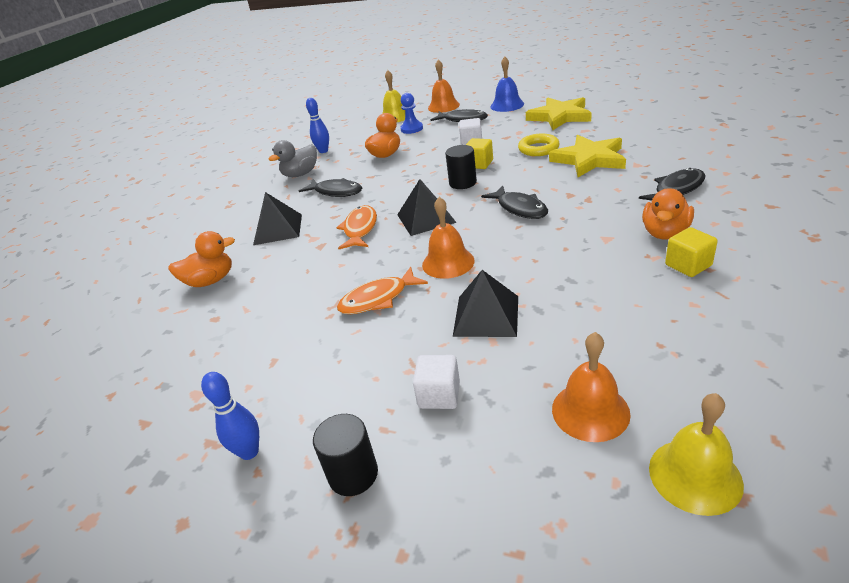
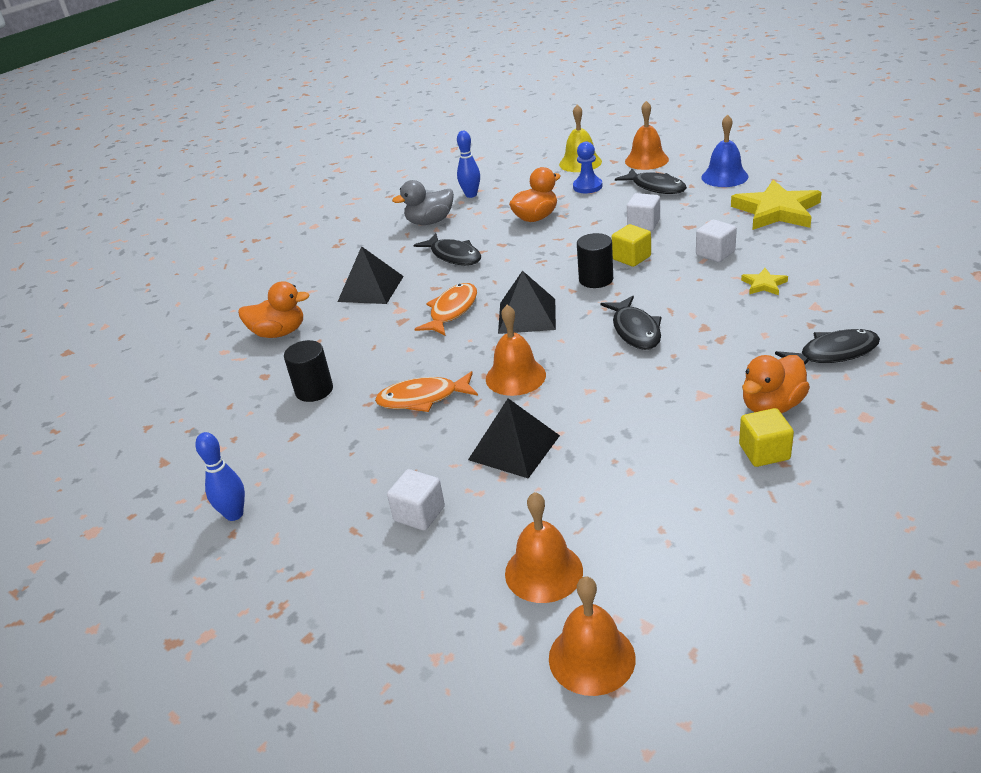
camera: 20 degrees right, 0 degrees up
(353, 474) = (306, 560): black cylinder -> black cylinder (314, 390)
(538, 149) = (715, 253): yellow ring -> white cube
(589, 159) = (764, 284): yellow star -> yellow star, size x0.46
(695, 475) = (591, 658): yellow bell -> orange bell

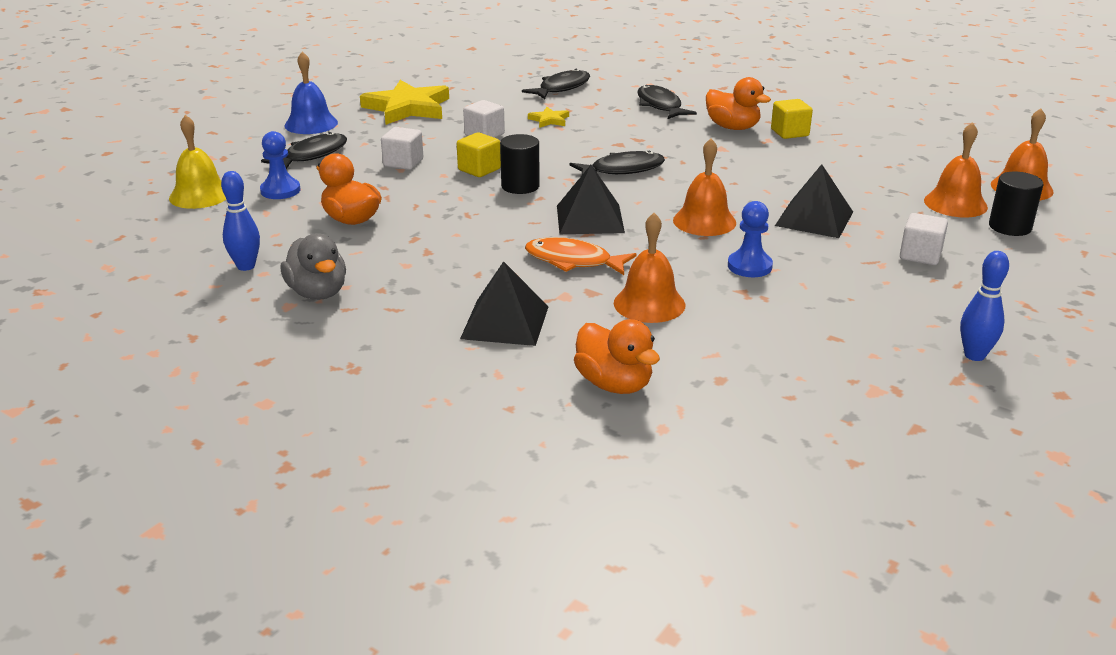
camera: 100 degrees left, 5 degrees down
(279, 333) = (614, 384): orange duck -> orange duck turned 150 degrees clockwise
(314, 390) = (746, 336): black cylinder -> black cylinder (1010, 227)
(423, 398) = (749, 266): orange fish -> blue pawn
(454, 256) = (433, 268): black fish -> black fish (561, 88)
(646, 160) = (229, 158): orange bell -> orange bell (649, 304)

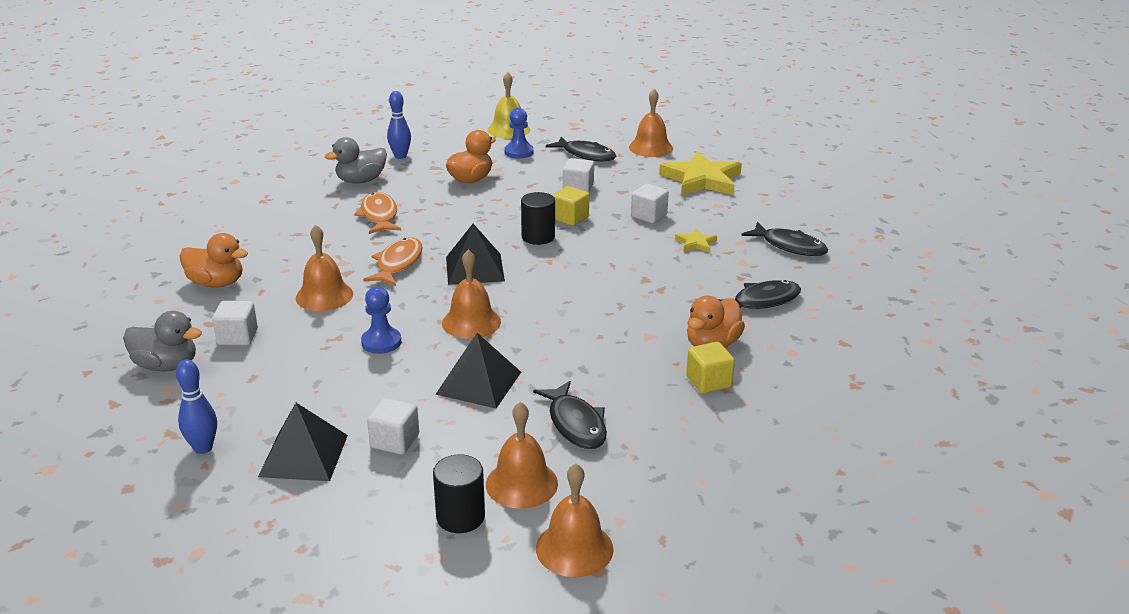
camera: 85 degrees right, 0 degrees up
(311, 124) = (651, 147): blue bell -> orange bell
(437, 276) = (379, 215): none -> orange fish
(505, 322) = (309, 242): black pyramid -> black pyramid (304, 455)
(614, 384) = (216, 283): orange duck -> orange duck turned 120 degrees counterclockwise
(622, 170) = (581, 282): black fish -> black fish (575, 424)
(751, 355) = (237, 337): none -> white cube
(825, 399) = (166, 366): none -> grey duck

